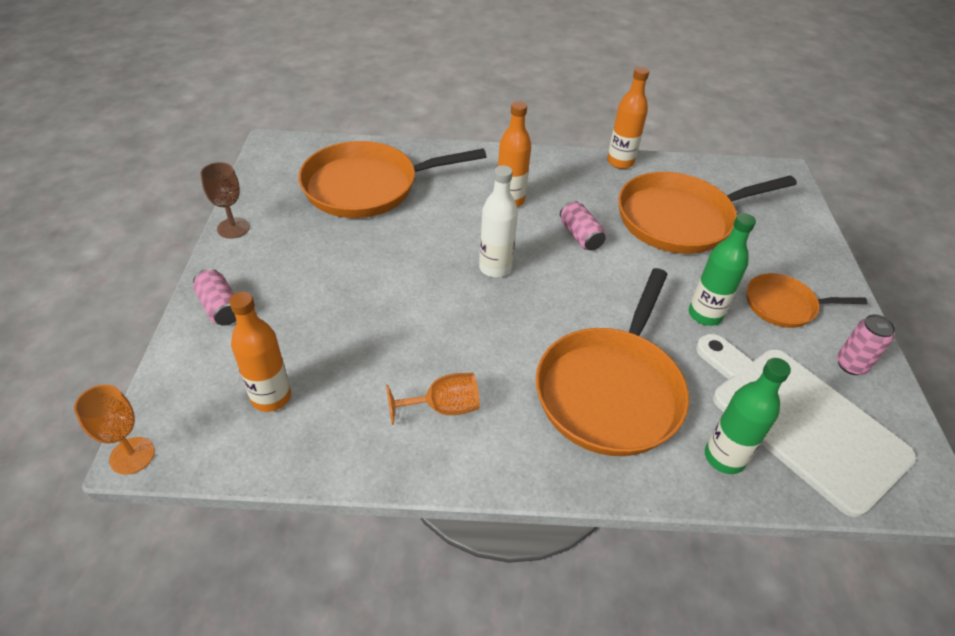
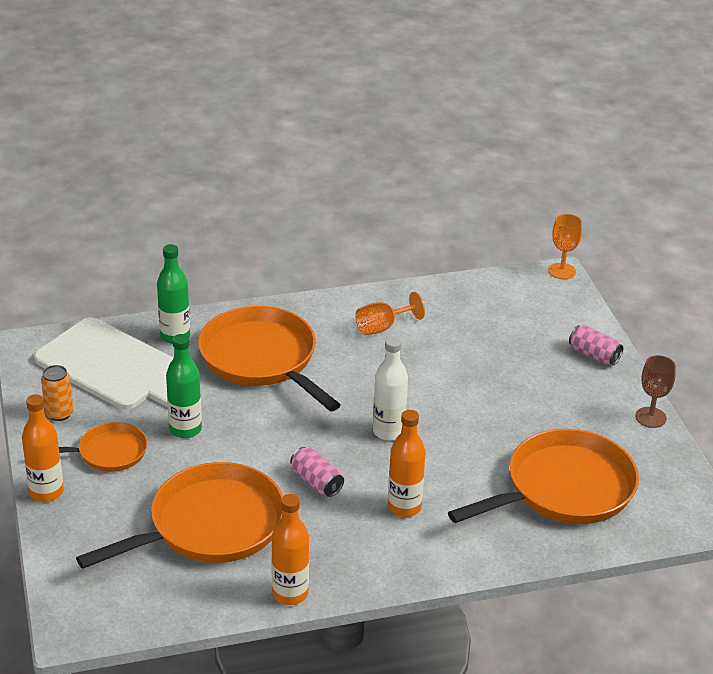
camera: 165 degrees right, 10 degrees down
(271, 397) = (504, 311): orange bottle -> orange bottle (46, 492)
(611, 390) = (262, 359): orange pan -> orange pan turned 45 degrees counterclockwise
(851, 365) = (59, 413): pink can -> orange can

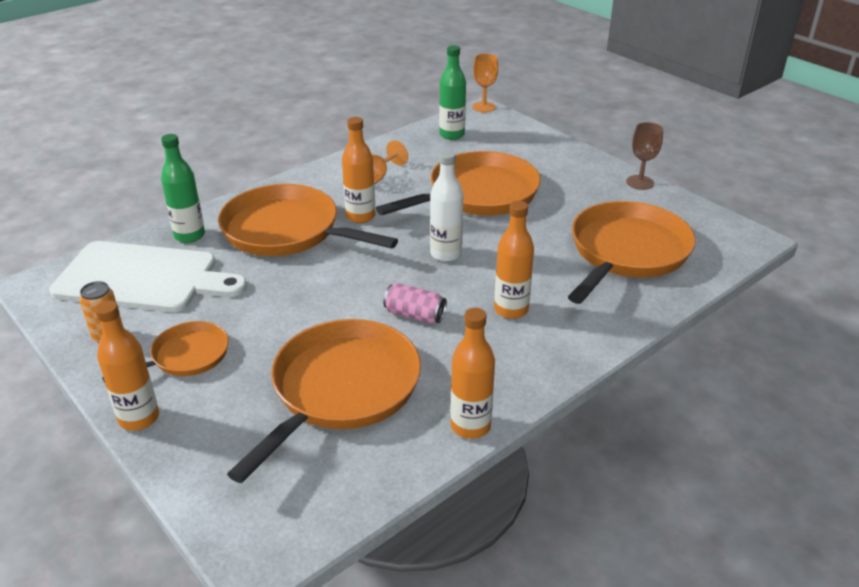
camera: 25 degrees left, 0 degrees up
(185, 429) = (254, 310): green bottle -> green bottle (452, 135)
(339, 365) = (360, 216): none -> orange bottle
(470, 377) = (478, 194): none -> orange pan
(594, 355) = (558, 153): pink can -> none

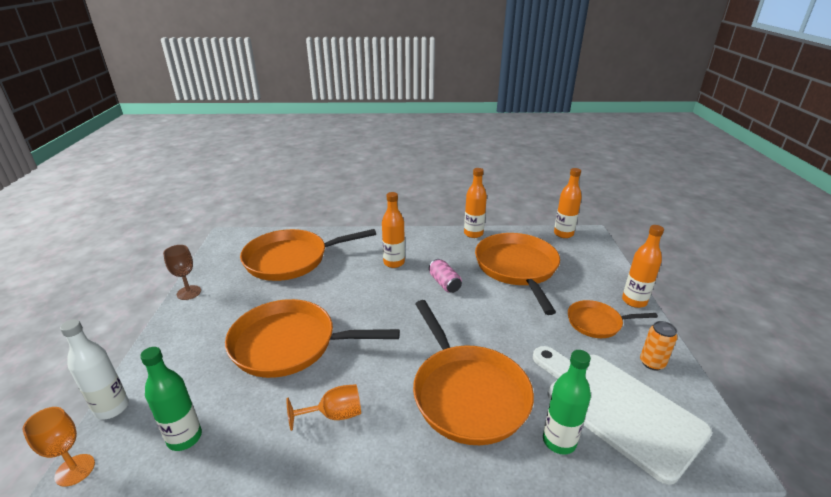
camera: 140 degrees left, 5 degrees down
(341, 390) = (517, 268): orange pan -> orange pan turned 105 degrees clockwise
(360, 216) = (396, 374): orange bottle -> orange bottle (563, 234)
(446, 254) = (381, 309): white bottle -> white bottle (112, 408)

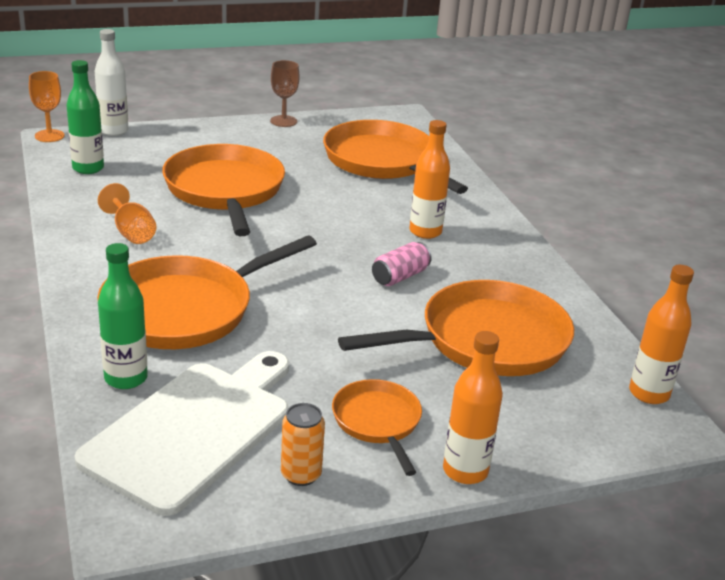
camera: 70 degrees right, 0 degrees up
(473, 234) = (563, 292): orange bottle -> none

